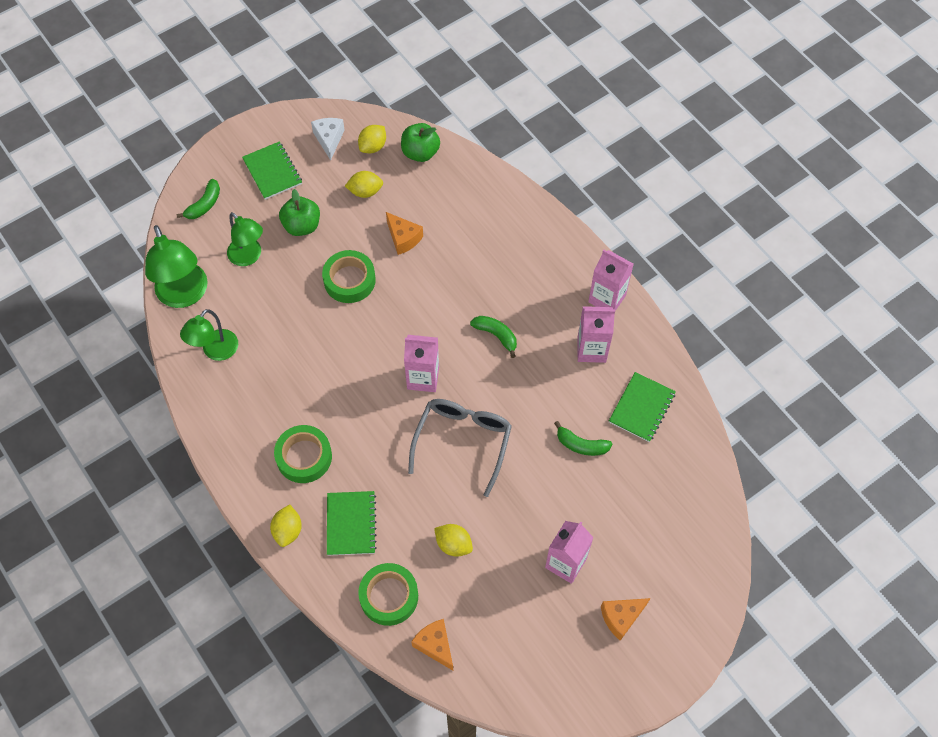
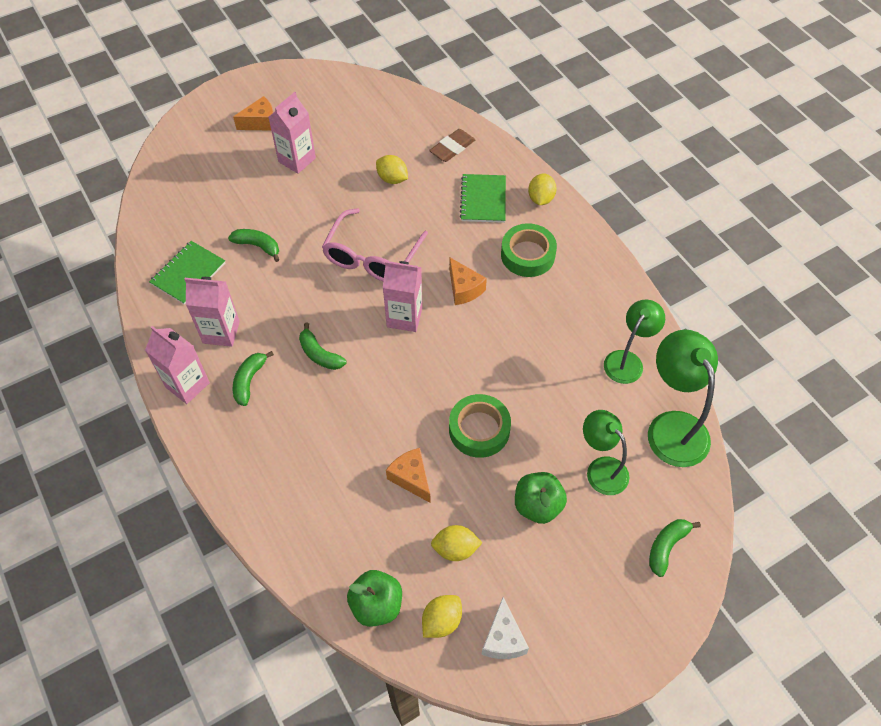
camera: 175 degrees left, 5 degrees down
(272, 171) = (580, 591): green notebook -> none
(389, 596) = (452, 148): green tape -> brown eraser
(435, 645) = (416, 115): orange cheese -> orange cheese (464, 289)
(463, 442) = (372, 257): grey glasses -> pink glasses
(553, 306) = (249, 381): none -> green banana

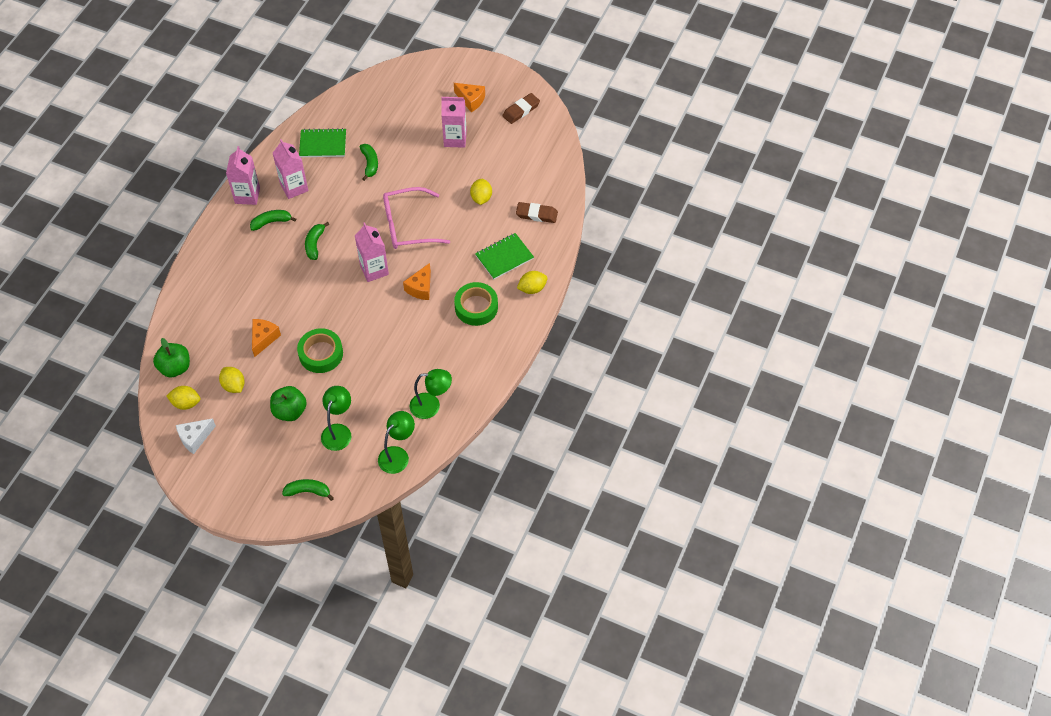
camera: 55 degrees right, 0 degrees up
(313, 93) = (521, 110): none -> brown eraser
(672, 426) = (397, 455): green lamp -> green lamp, size x0.66

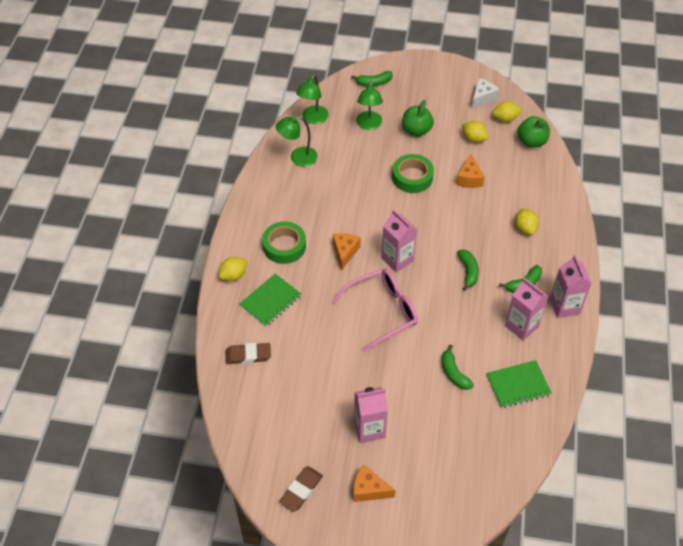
camera: 165 degrees right, 5 degrees down
(481, 198) = (314, 360): yellow lemon -> yellow lemon (525, 228)

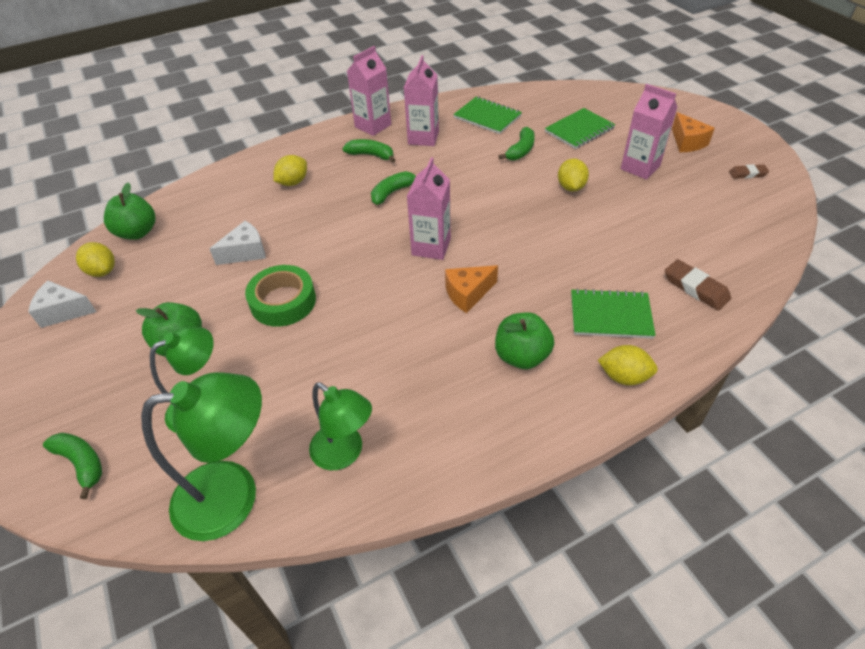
camera: 125 degrees left, 5 degrees down
(284, 246) = (521, 356): green tape -> green apple
(301, 490) = (747, 174): brown eraser -> brown eraser, size x0.64
(313, 119) = (233, 495): green lamp -> green lamp, size x1.52
(382, 311) = (511, 222): pink glasses -> none
(447, 431) = (579, 130): none -> green notebook
(469, 179) = (245, 252): orange cheese -> white cheese
(474, 139) = (163, 281): yellow lemon -> yellow lemon (571, 187)

